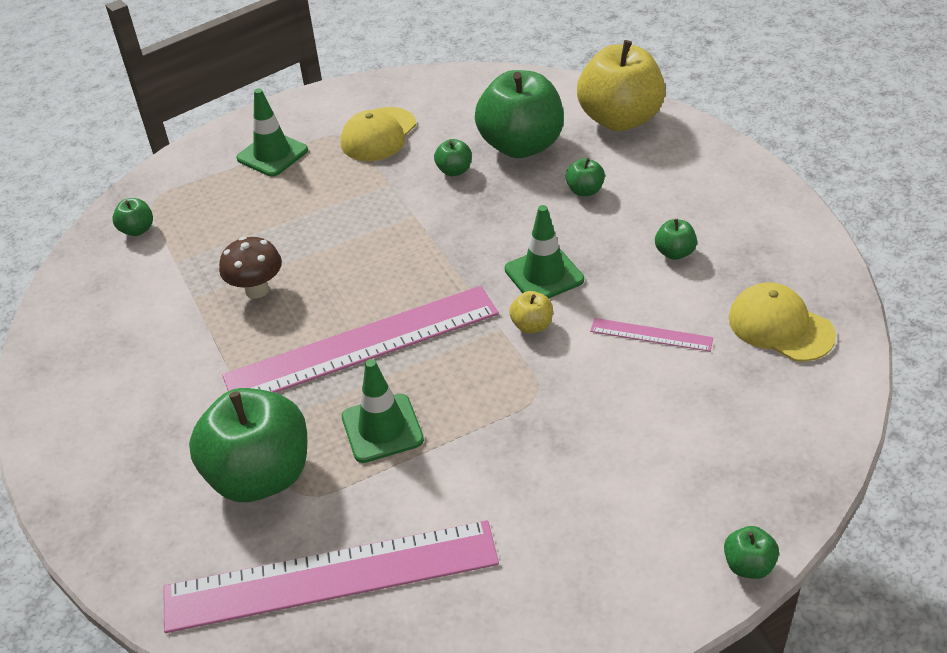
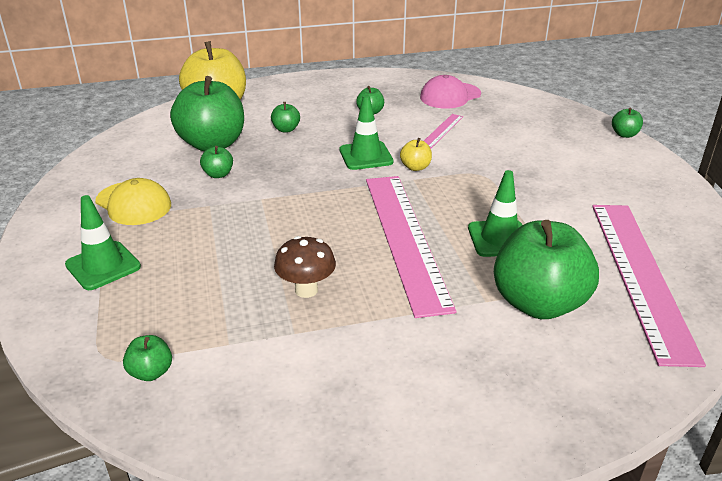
camera: 80 degrees left, 10 degrees down
(780, 326) = (450, 96): yellow cap -> pink cap

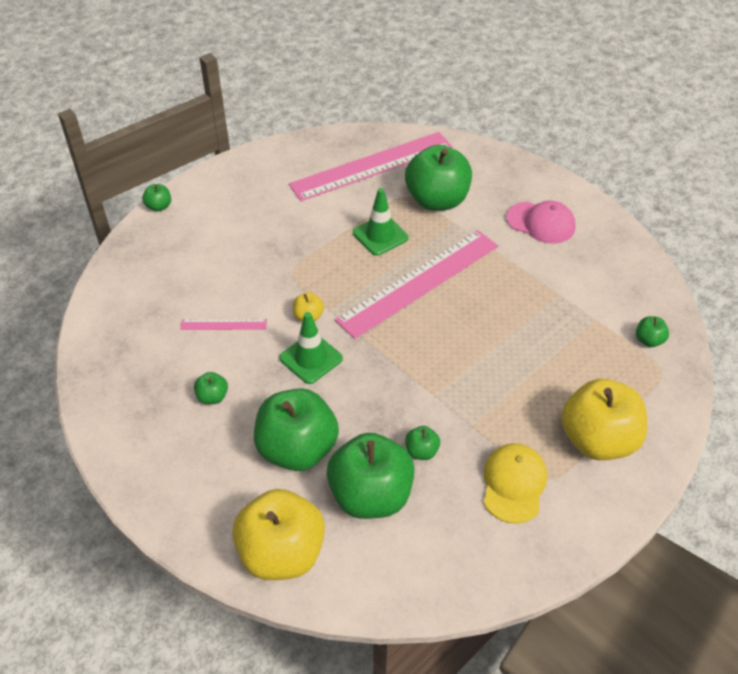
camera: 120 degrees left, 15 degrees up
(103, 266) = (598, 440): green traffic cone -> yellow apple
(286, 129) = (297, 449): green apple -> green apple, size x2.36
(306, 290) = (517, 308): brown mushroom -> none
(450, 96) = (132, 347): pink cap -> pink cap (541, 223)

